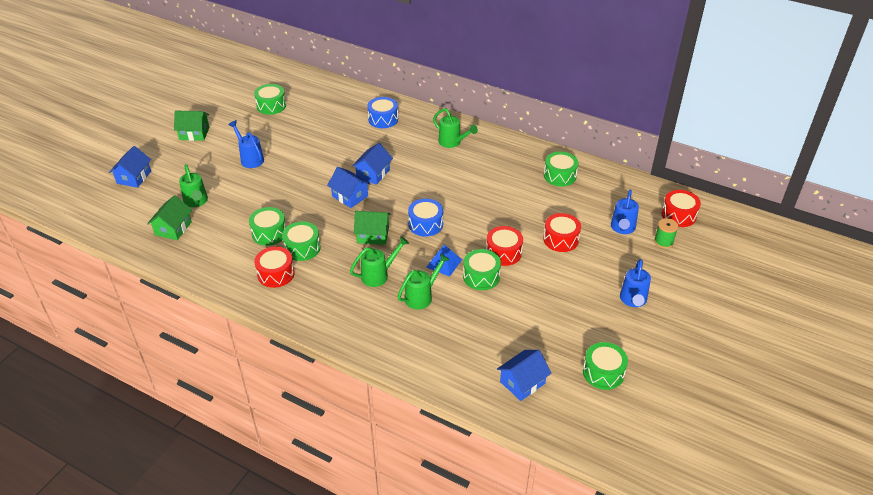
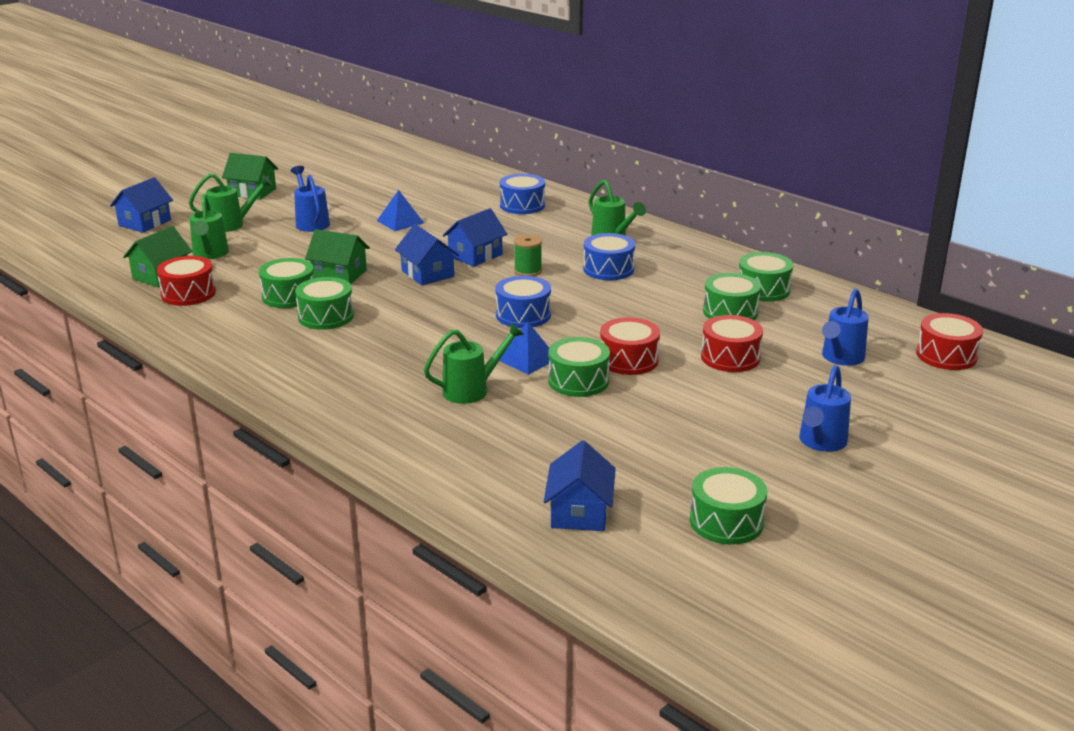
camera: 15 degrees right, 15 degrees down
(271, 106) = (373, 178): green drum -> green drum (730, 312)
(276, 274) = (270, 337): red drum -> red drum (188, 294)
(310, 148) = (400, 221): none -> blue pyramid
(373, 235) = (437, 316): green house -> green house (339, 274)
(378, 275) = (419, 359): green watering can -> green watering can (232, 225)
(461, 173) = (608, 269): none -> blue drum
(522, 382) = (579, 512): blue house -> blue house turned 60 degrees counterclockwise
(663, 242) = (906, 382): green spool -> green spool (528, 271)

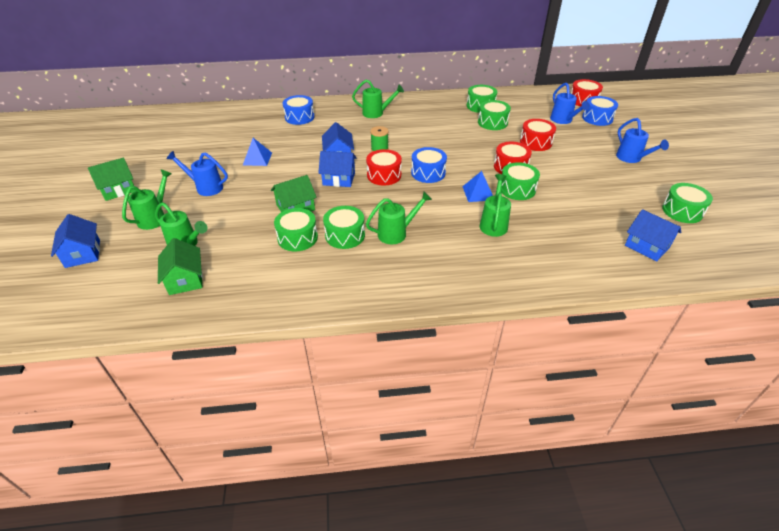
camera: 50 degrees left, 15 degrees up
(188, 294) = (233, 278): red drum -> red drum (384, 175)
(368, 341) = (396, 233): none -> green watering can
(608, 269) = (409, 129): blue drum -> blue drum (597, 118)

